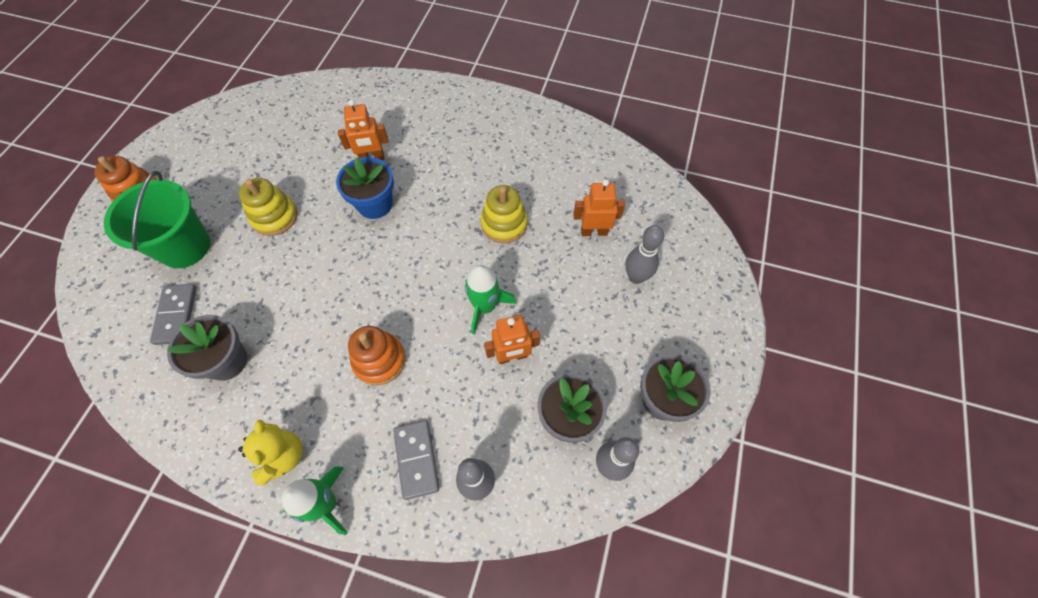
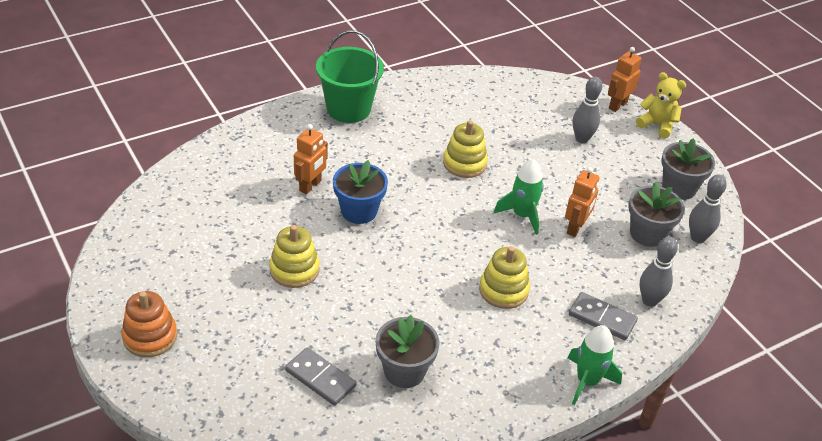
camera: 50 degrees left, 20 degrees down
(185, 246) = (252, 337): green bucket -> green bucket (348, 109)
(283, 456) = (526, 383): yellow teddy bear -> yellow teddy bear (657, 125)
(379, 360) = (503, 290): orange stacking toy -> yellow stacking toy
(594, 231) = (524, 131): orange robot -> orange robot (617, 105)

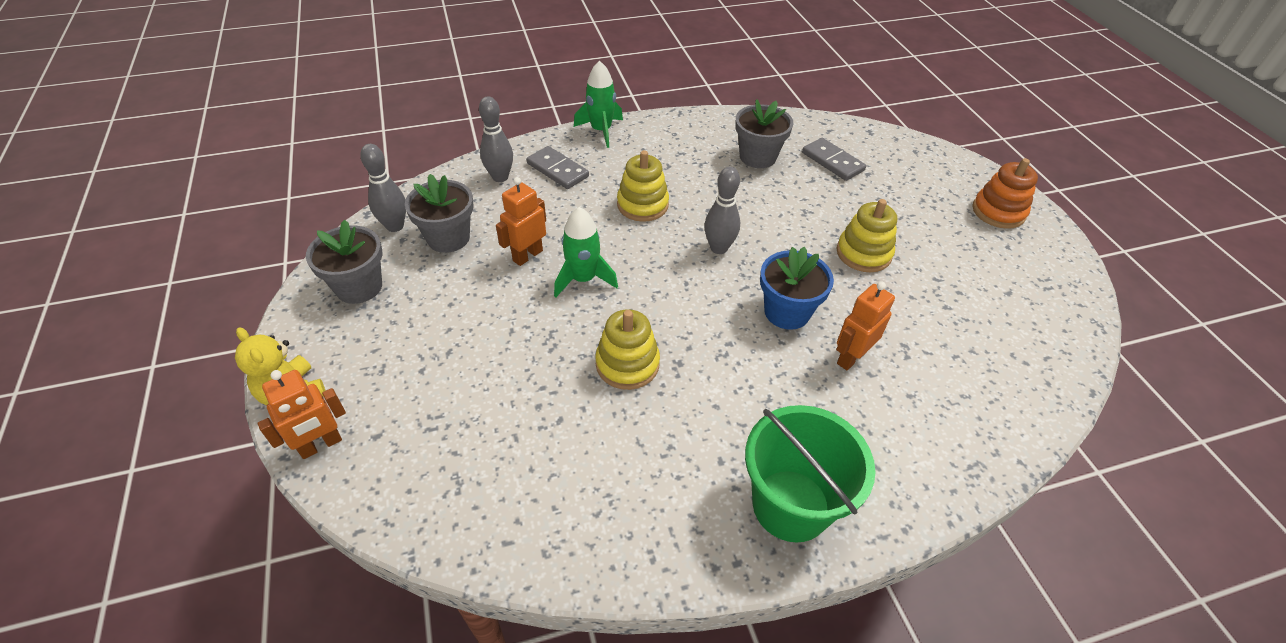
camera: 165 degrees left, 5 degrees up
(582, 139) = (431, 383): grey bowling pin -> grey bowling pin (719, 248)

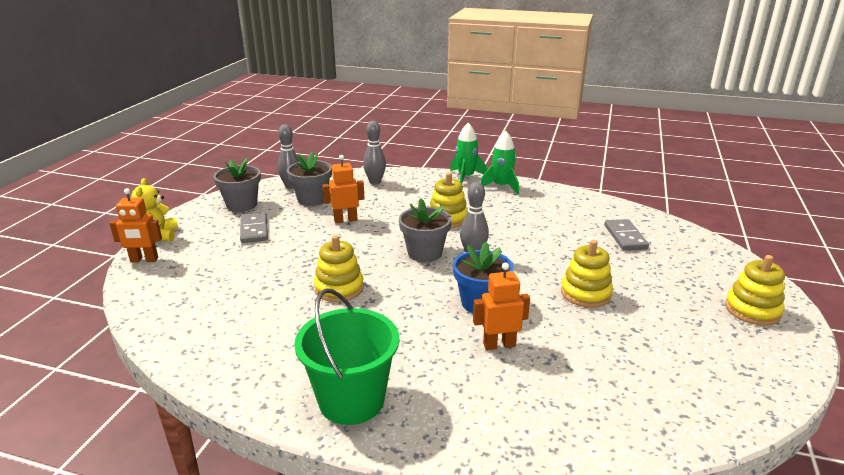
camera: 35 degrees right, 20 degrees down
(557, 170) = (413, 188): grey domino -> grey domino (254, 230)
(583, 279) = (364, 241): green rocket -> green rocket (501, 186)
(757, 157) = (564, 218): grey flower pot -> grey flower pot (425, 253)
(998, 212) = (752, 310): orange stacking toy -> yellow stacking toy

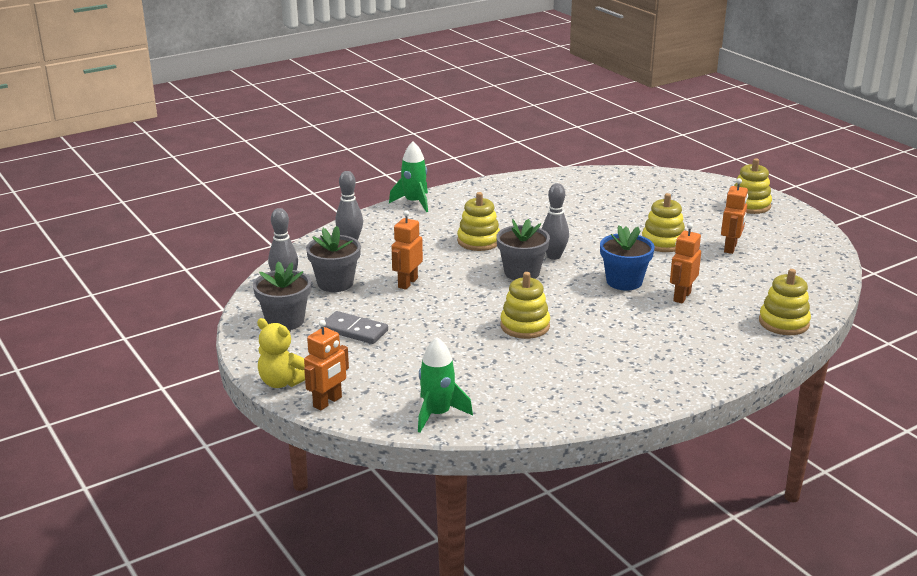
camera: 50 degrees left, 0 degrees up
(351, 400) = (678, 370): green bucket -> none
(501, 186) = (458, 197): green rocket -> green rocket (437, 414)
(541, 436) = (783, 323): none -> yellow stacking toy
(625, 237) = (612, 195): grey domino -> none
(643, 334) = (730, 248): none -> orange robot

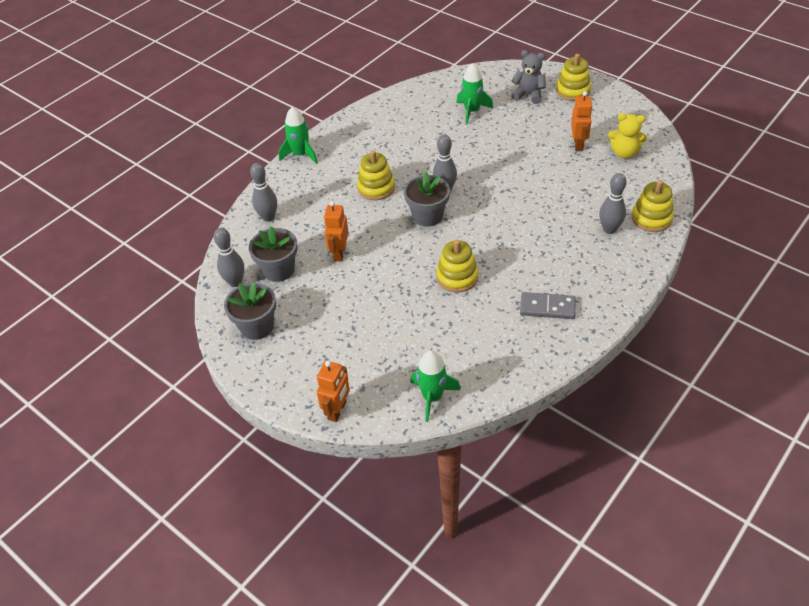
camera: 15 degrees left, 20 degrees up
(282, 382) = (289, 399): yellow teddy bear -> yellow teddy bear (624, 153)
(354, 330) = (321, 321): grey domino -> grey domino (547, 307)
(622, 202) = (472, 111): none -> green rocket
(624, 281) = (513, 204): blue flower pot -> none
(663, 242) = (524, 151): yellow stacking toy -> none
(681, 297) = (564, 210): orange robot -> none
(695, 200) = (528, 95): none -> grey teddy bear
(726, 322) = (609, 229): none -> grey bowling pin

